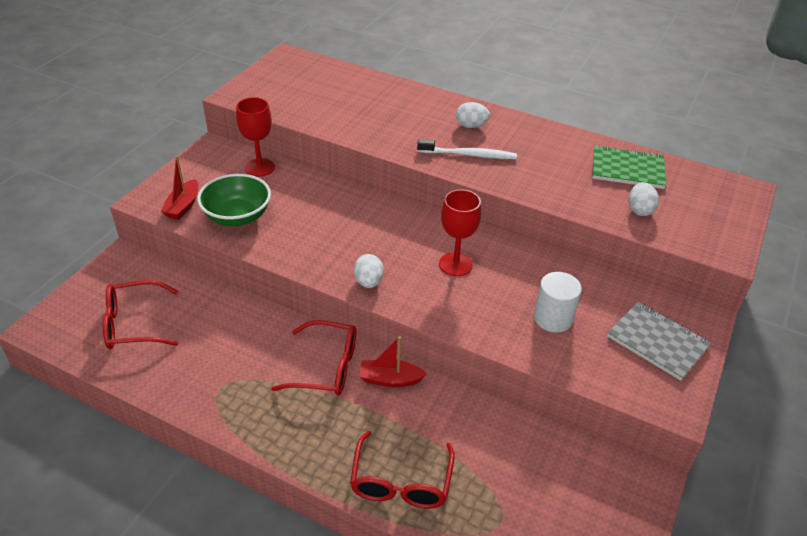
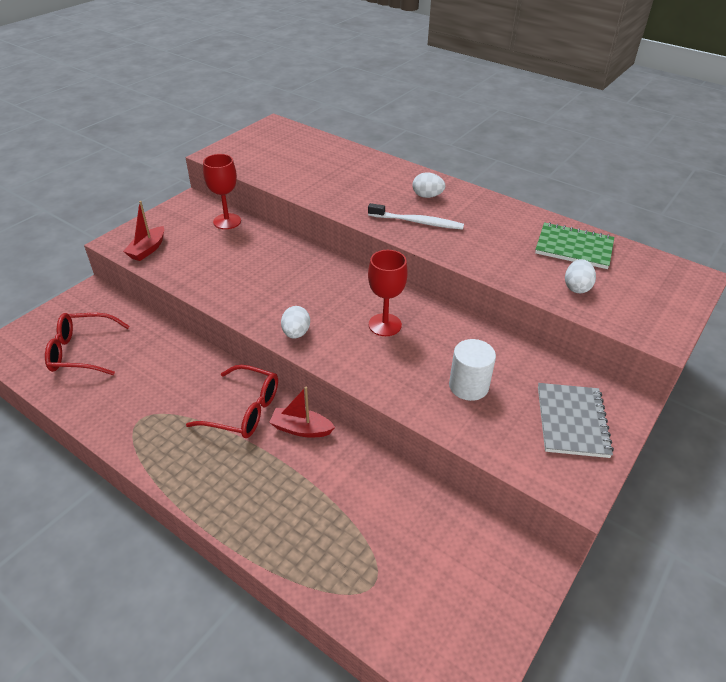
camera: 10 degrees right, 0 degrees up
(237, 216) = (193, 263): green bowl -> none
(401, 482) = (284, 531): red glasses -> none
(657, 342) = (572, 421): grey notebook -> grey notebook turned 45 degrees clockwise

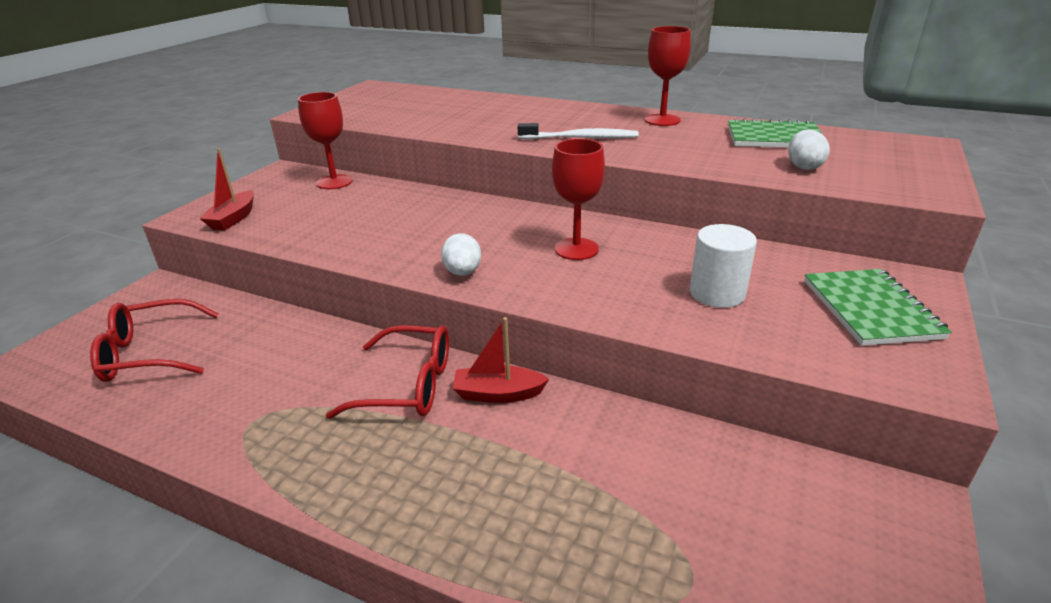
camera: 10 degrees left, 10 degrees down
(427, 196) = (579, 118): white egg -> none
(493, 209) = (662, 120): none -> red goblet
(572, 421) = (870, 309): grey notebook -> green notebook

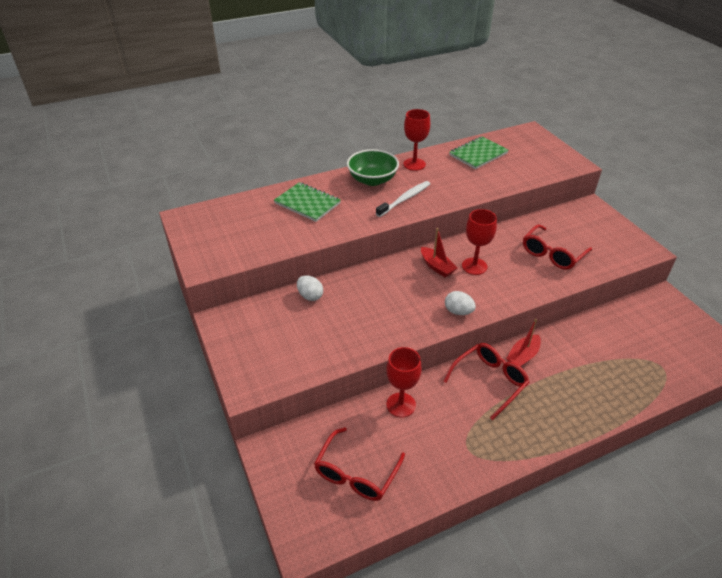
camera: 50 degrees left, 10 degrees up
(233, 218) = (279, 369): red boat -> red boat (437, 267)
(334, 182) = (277, 305): red goblet -> red goblet (401, 405)
(583, 116) = (372, 180): none -> green bowl
(717, 293) = (552, 254): white cylinder -> red glasses
(803, 167) = (518, 170): white egg -> white egg (310, 296)
(870, 309) = (597, 229): green notebook -> green notebook (307, 203)

